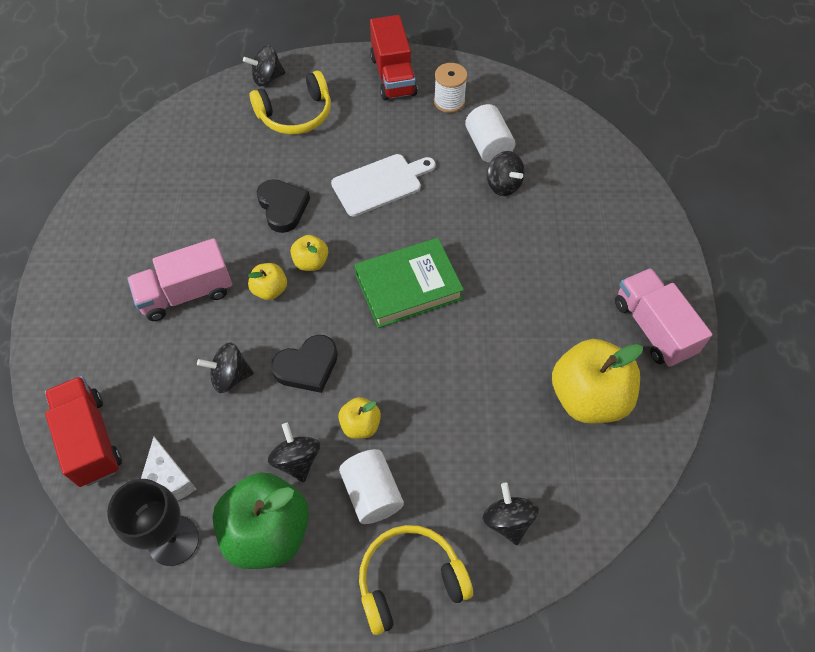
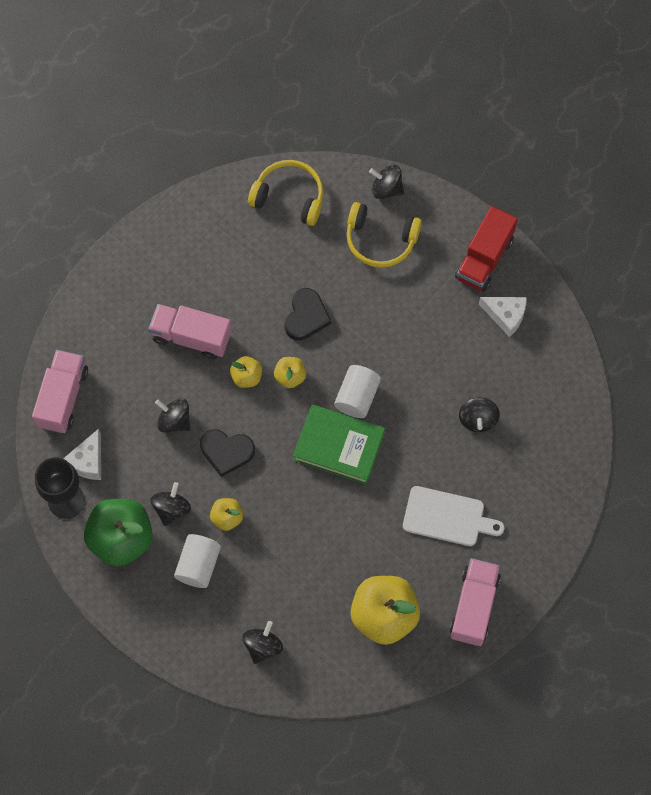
camera: 40 degrees right, 10 degrees up
(90, 439) = (63, 398): red truck -> pink truck
(380, 184) = (390, 349): white cutting board -> white cutting board (447, 517)
(410, 580) = (177, 632): yellow headphones -> yellow headphones (289, 197)
(449, 101) = (506, 316): white spool -> white cheese
(488, 146) = (498, 378): white cylinder -> white cylinder (357, 397)

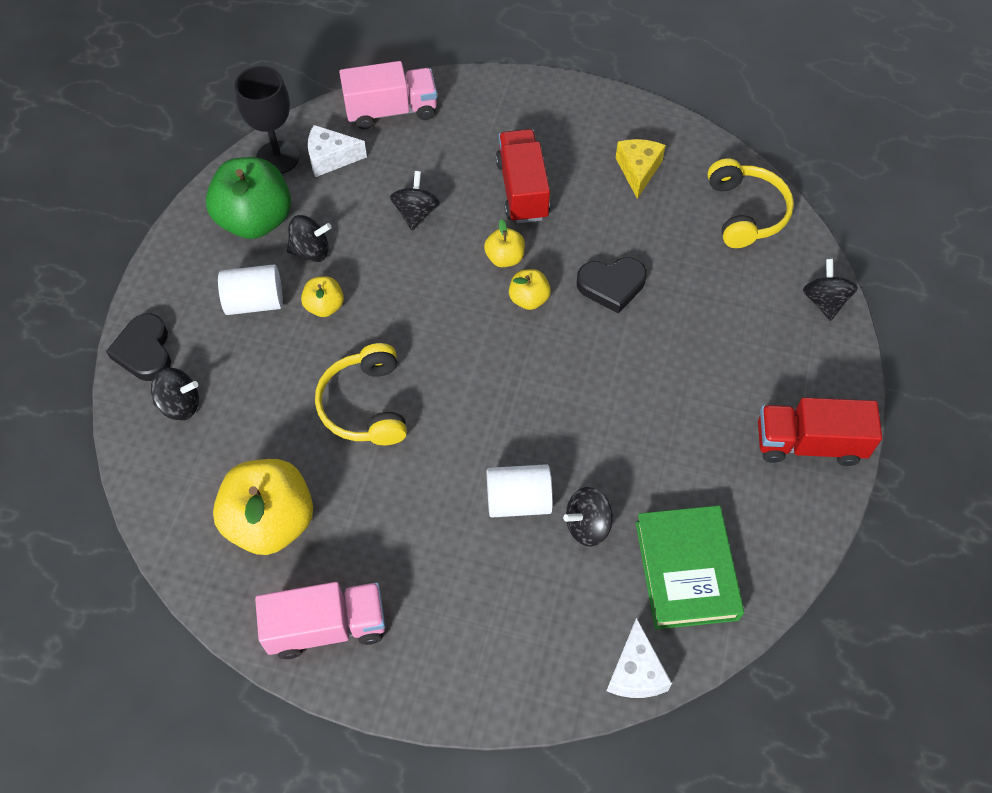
camera: 65 degrees right, 10 degrees down
(191, 337) = (522, 190): pink truck -> red truck
(215, 249) = (638, 170): none -> yellow cheese
(226, 452) = (404, 275): black heart -> black heart (144, 351)
(339, 446) = (468, 383): green book -> green book (686, 570)
(357, 397) = (542, 377): white cylinder -> white cylinder (518, 500)
(380, 240) = (755, 321): yellow headphones -> yellow headphones (365, 405)
(447, 517) = (436, 543): white cutting board -> none
(506, 316) = (748, 501): white cheese -> white cheese (635, 672)

